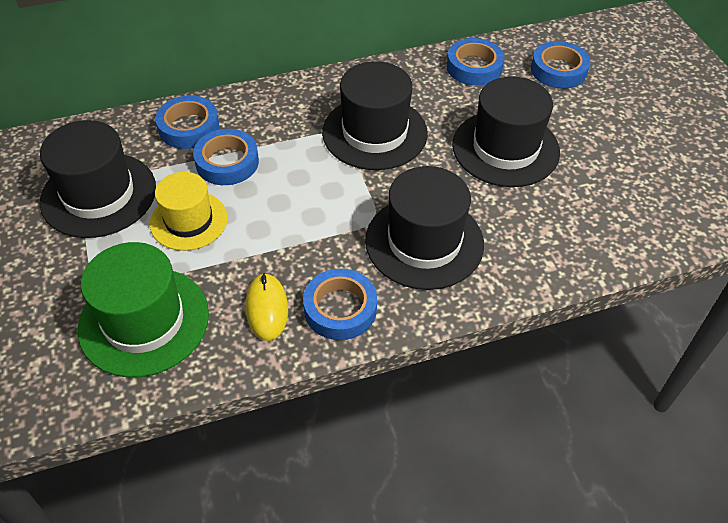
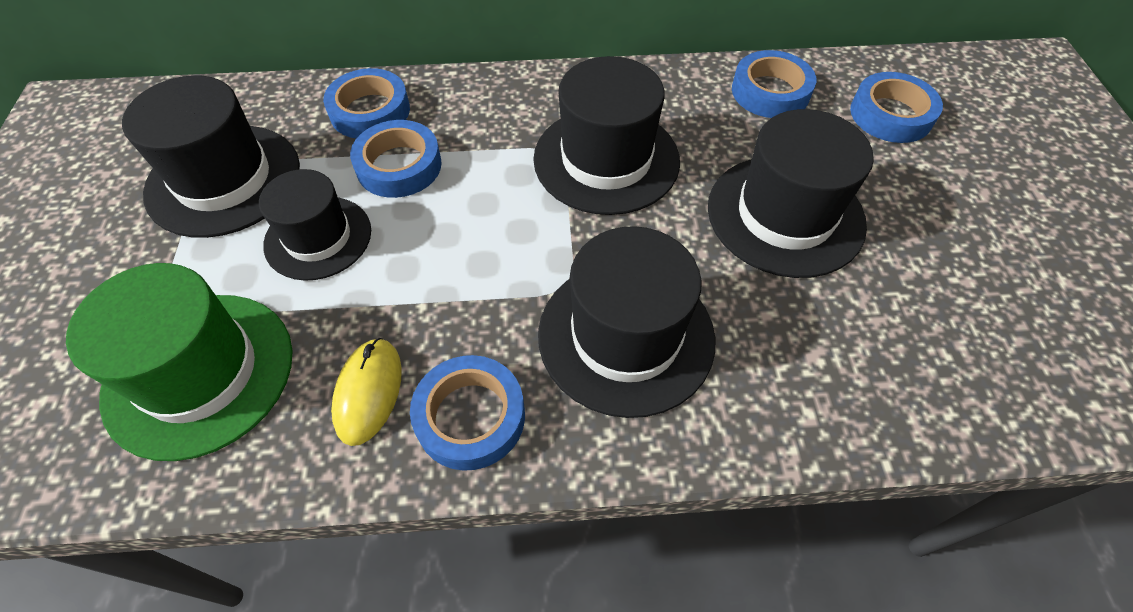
camera: 15 degrees right, 5 degrees up
(189, 221) = (318, 237): yellow hat -> black hat

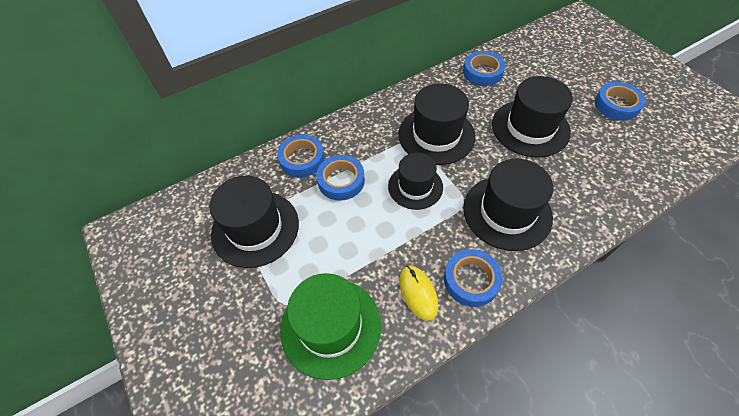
camera: 25 degrees left, 0 degrees up
(318, 237) = (331, 234): black hat -> black hat (415, 186)
(890, 115) = (539, 63): blue tape -> blue tape (616, 105)

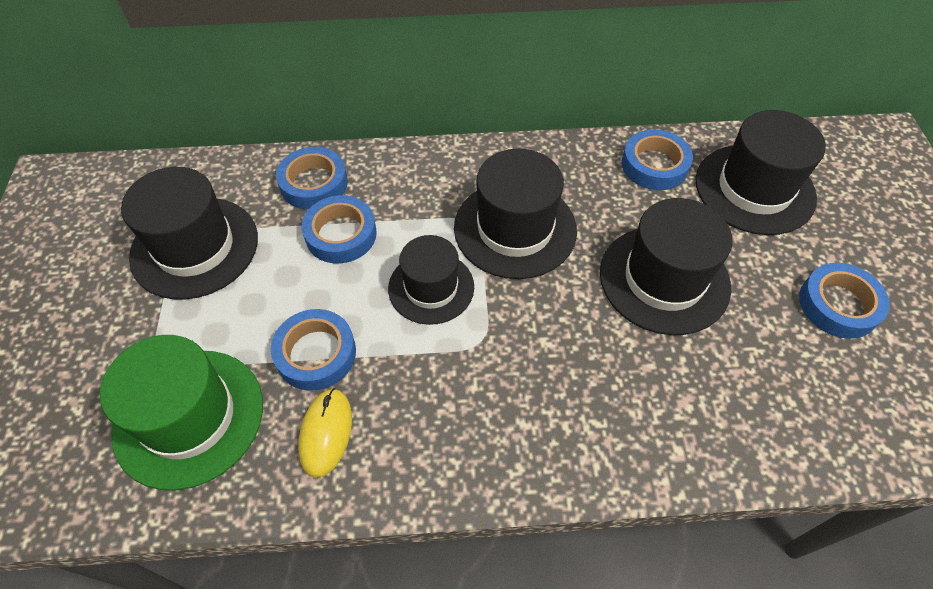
camera: 25 degrees right, 0 degrees up
(471, 280) = (408, 454): blue tape -> blue tape (316, 353)
(507, 212) = (532, 385): black hat -> black hat (754, 189)

